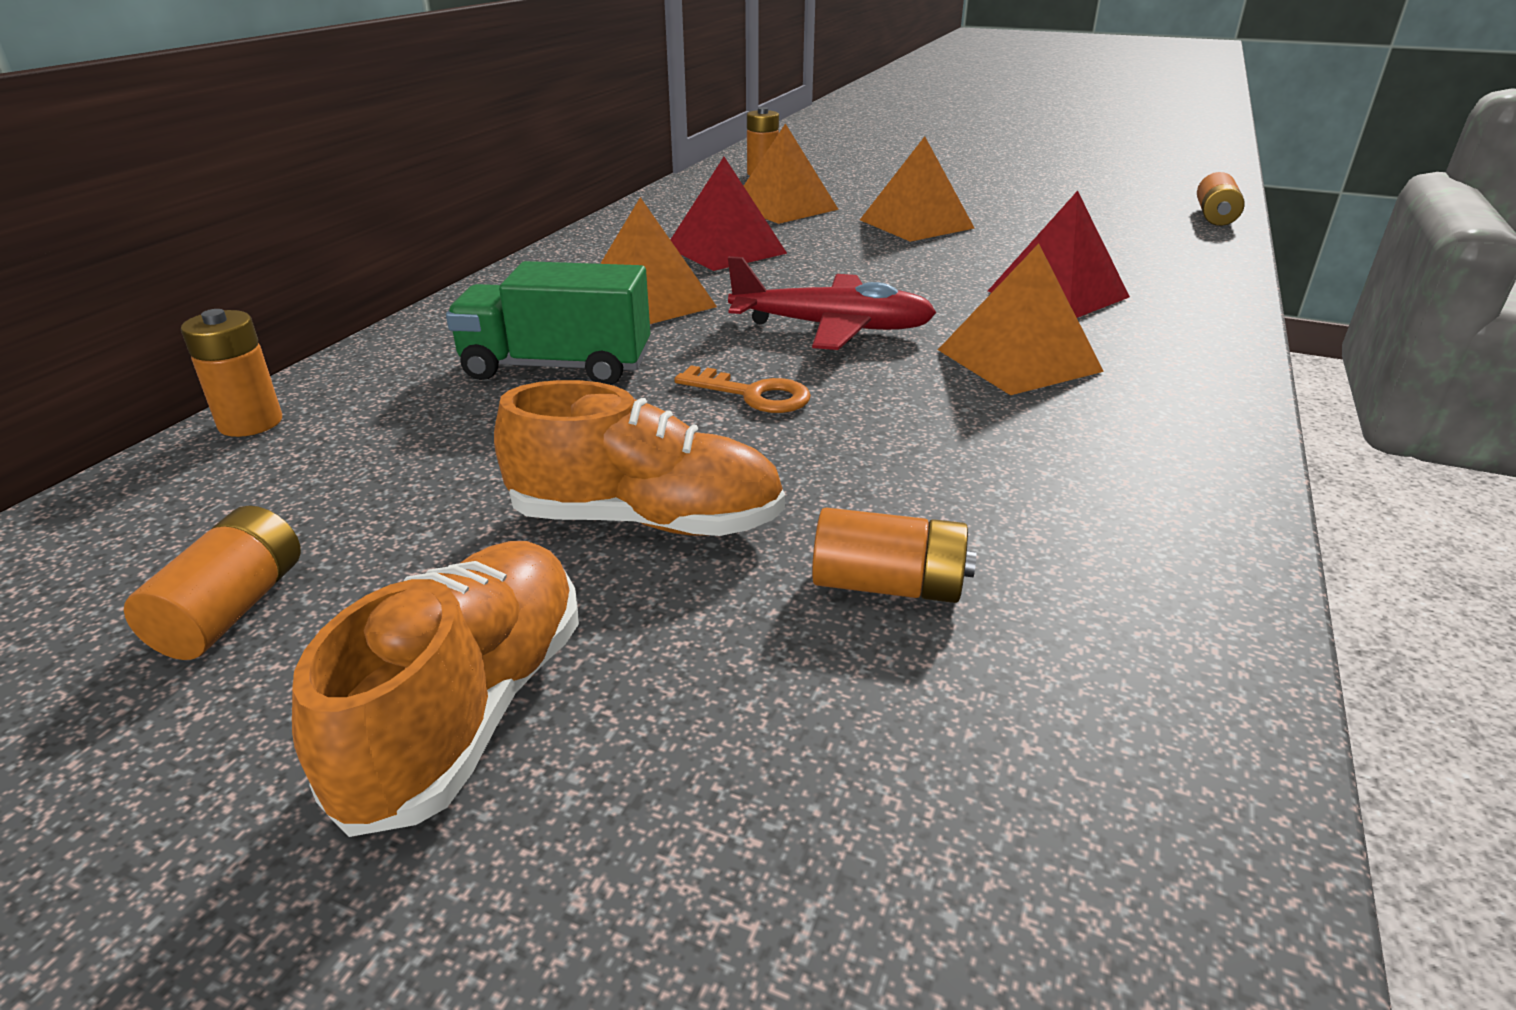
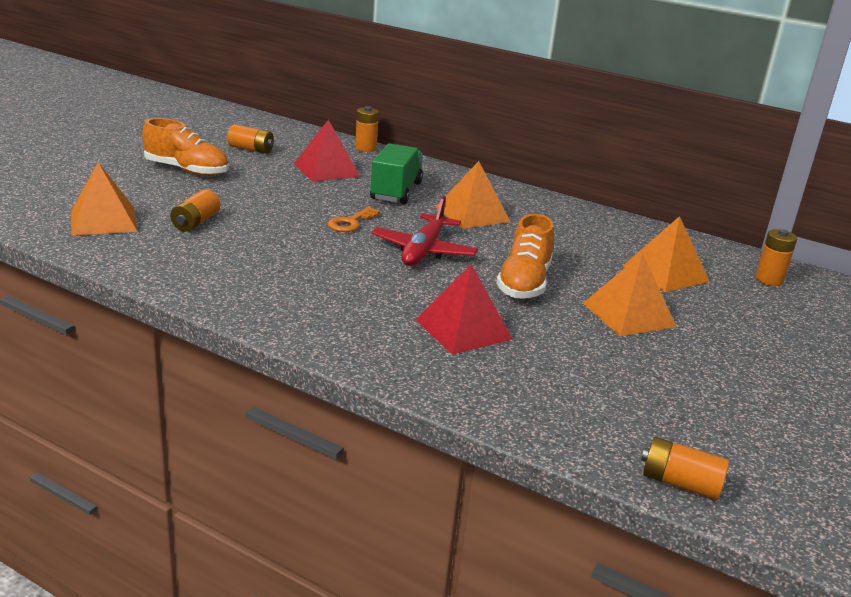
camera: 95 degrees right, 5 degrees down
(647, 520) = (261, 195): orange shoe -> orange shoe (524, 283)
(725, 250) = (561, 242): red pyramid -> red pyramid (326, 170)
(1018, 360) = (362, 289): orange pyramid -> orange pyramid (104, 220)

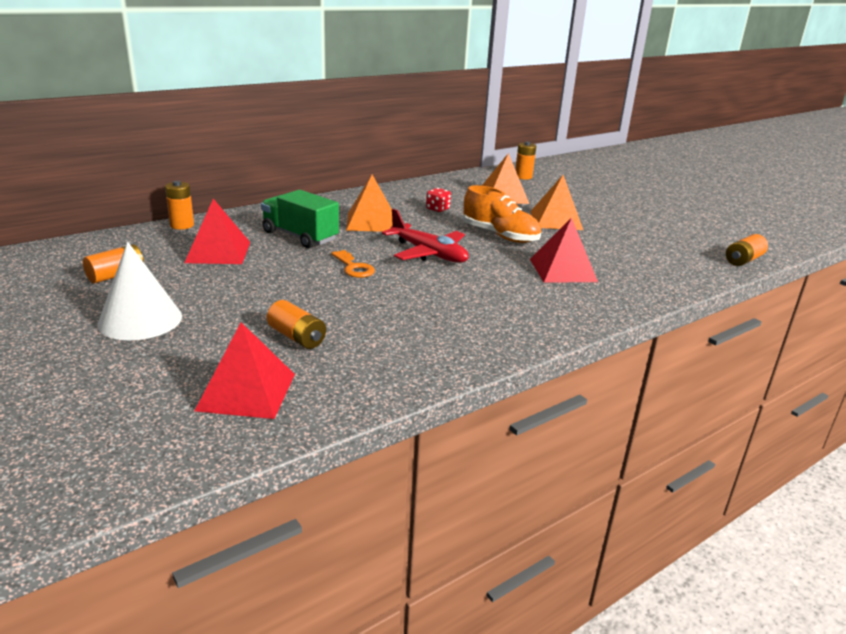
camera: 65 degrees left, 0 degrees up
(104, 220) = (247, 391): orange pyramid -> red pyramid
(187, 170) = (140, 320): orange shoe -> white cone
(559, 240) = (437, 209): none -> red dice

